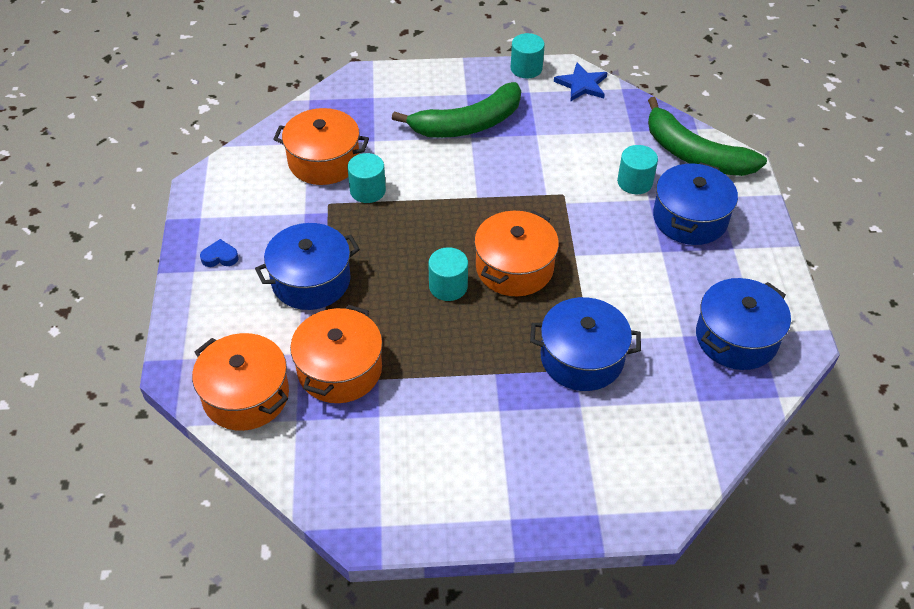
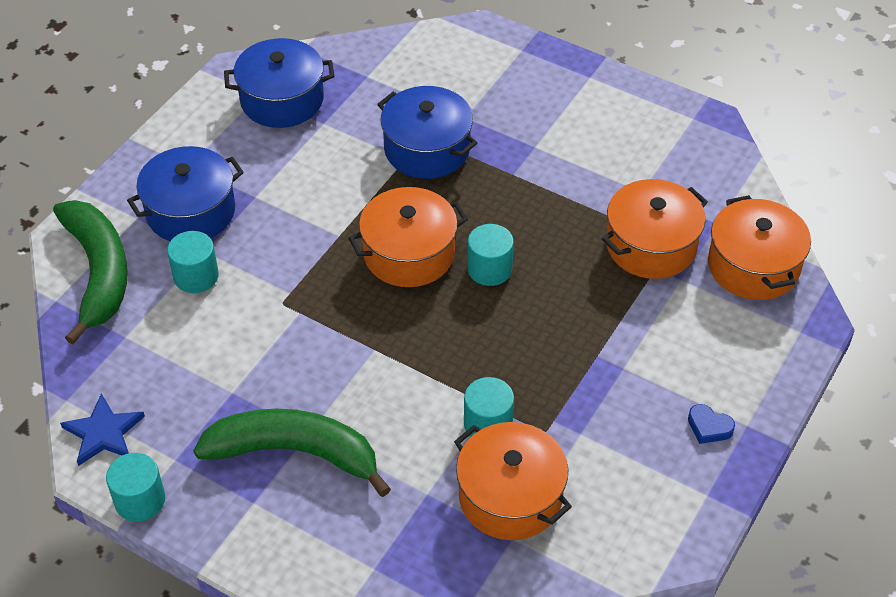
camera: 145 degrees left, 0 degrees up
(311, 280) = (624, 347): blue pot -> none

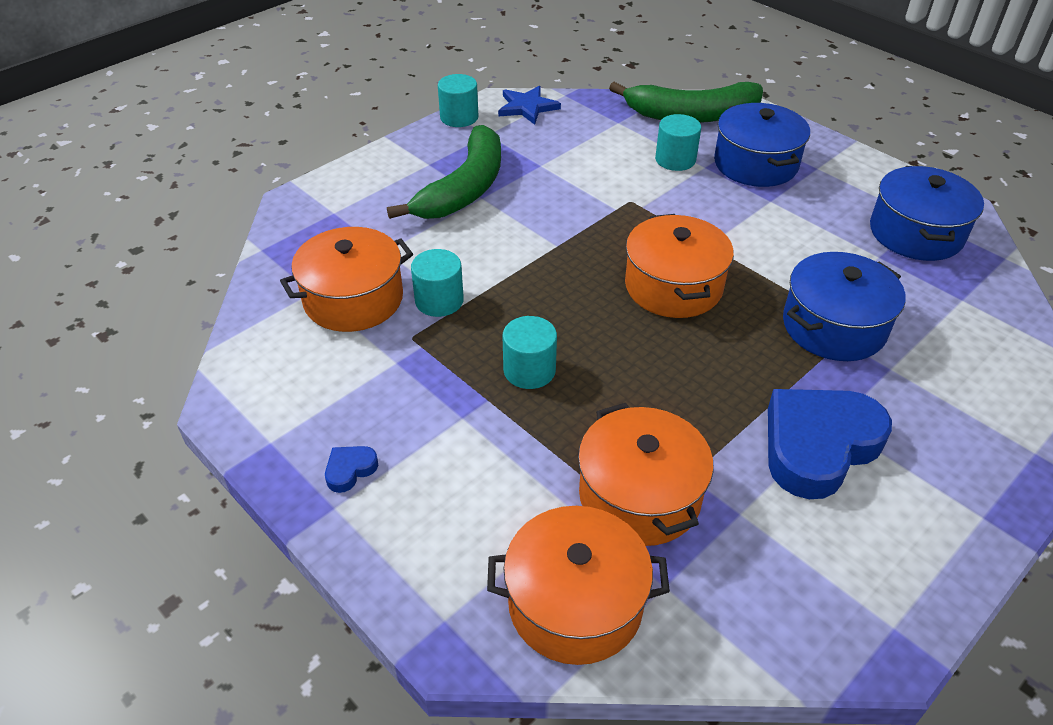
camera: 105 degrees right, 5 degrees down
(489, 269) = (637, 341): turquoise cylinder -> turquoise cylinder (529, 370)
(562, 154) = (818, 446): none -> blue heart

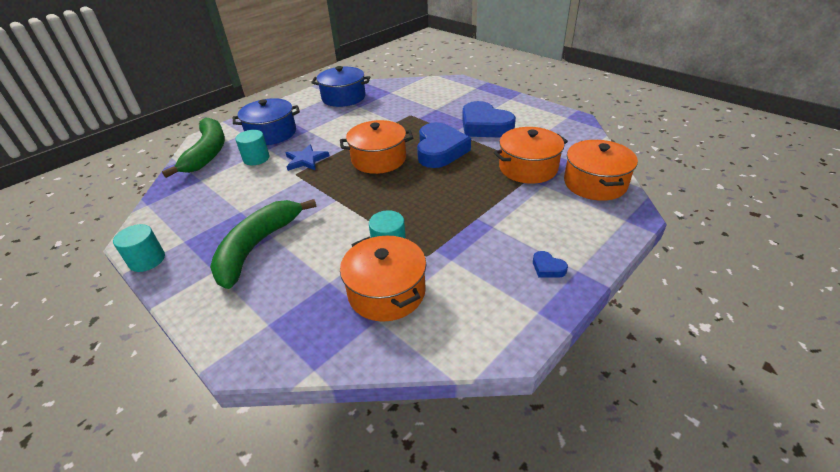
camera: 90 degrees left, 5 degrees down
(464, 188) = (257, 247): green banana -> green banana turned 90 degrees counterclockwise
(527, 107) = (154, 222): blue star -> blue star (306, 160)
(529, 370) = (450, 204): turquoise cylinder -> none
(707, 366) = (440, 150): none -> blue heart
(834, 326) = (409, 119): blue pot -> none

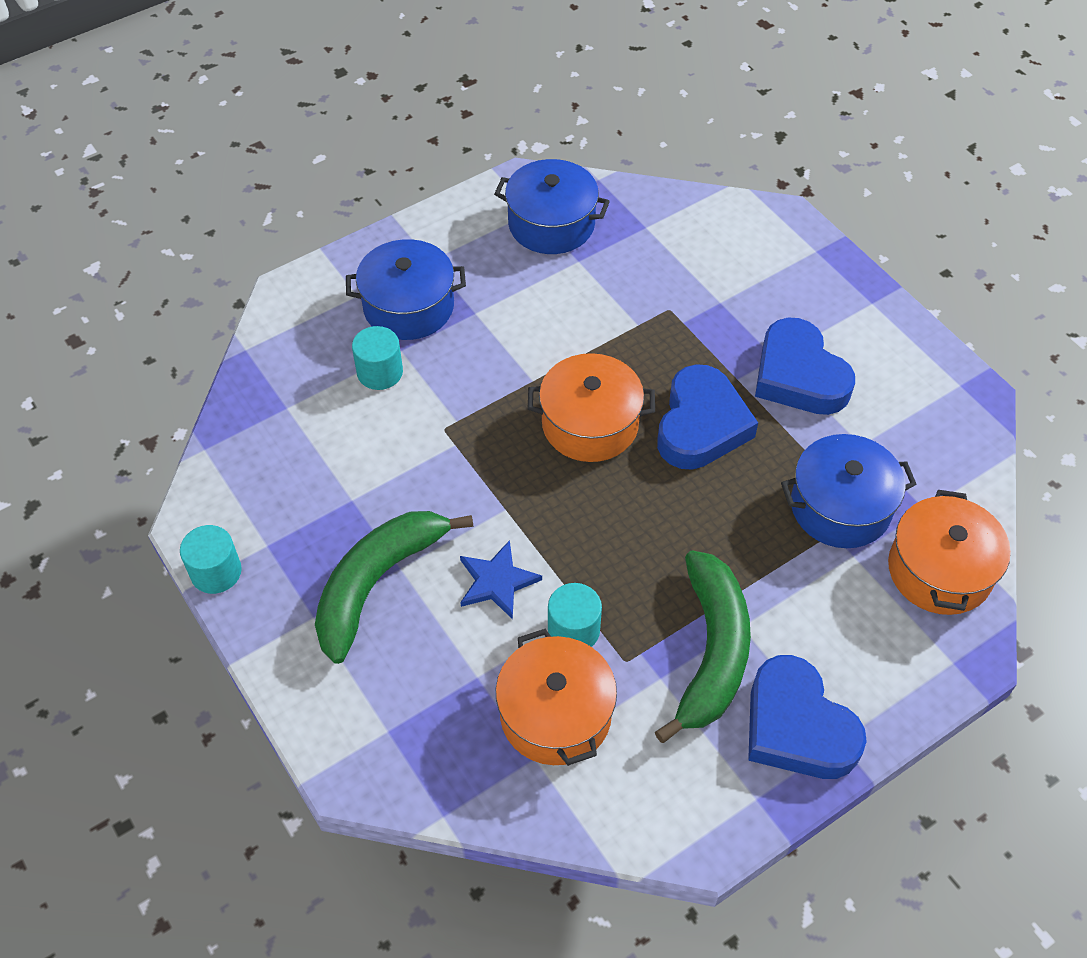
camera: 10 degrees right, 15 degrees up
(207, 152) = (296, 336): green banana -> green banana (711, 652)
(306, 160) = (465, 396): blue star -> blue star (497, 582)
(528, 168) = (840, 507): orange pot -> blue pot
(547, 268) = (797, 726): blue heart -> blue heart, size x2.47

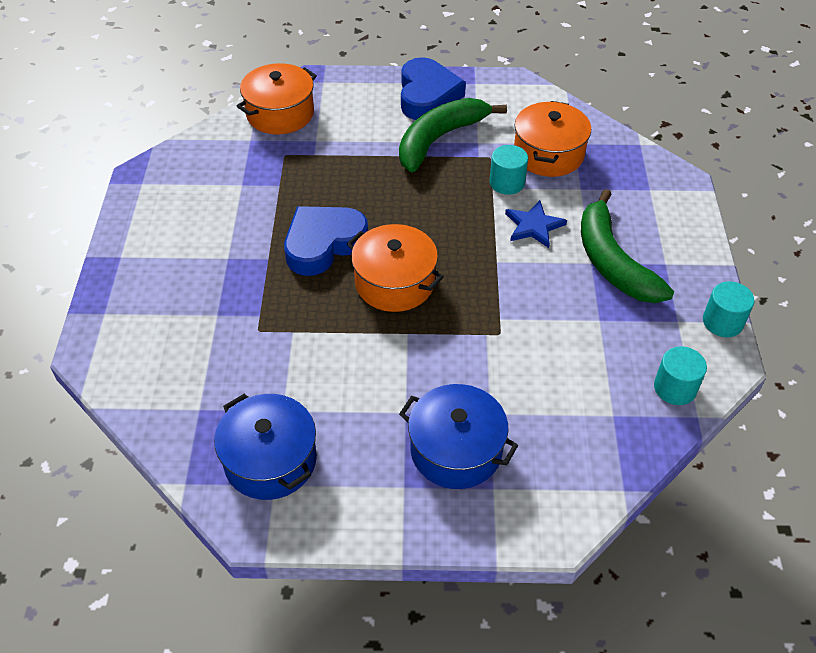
camera: 145 degrees left, 5 degrees down
(377, 583) = (612, 262): green banana -> green banana turned 90 degrees clockwise
(380, 372) = (519, 404): turquoise cylinder -> turquoise cylinder (675, 388)
(799, 376) = (227, 239): blue heart -> none
(840, 507) = (294, 163): blue pot -> none

